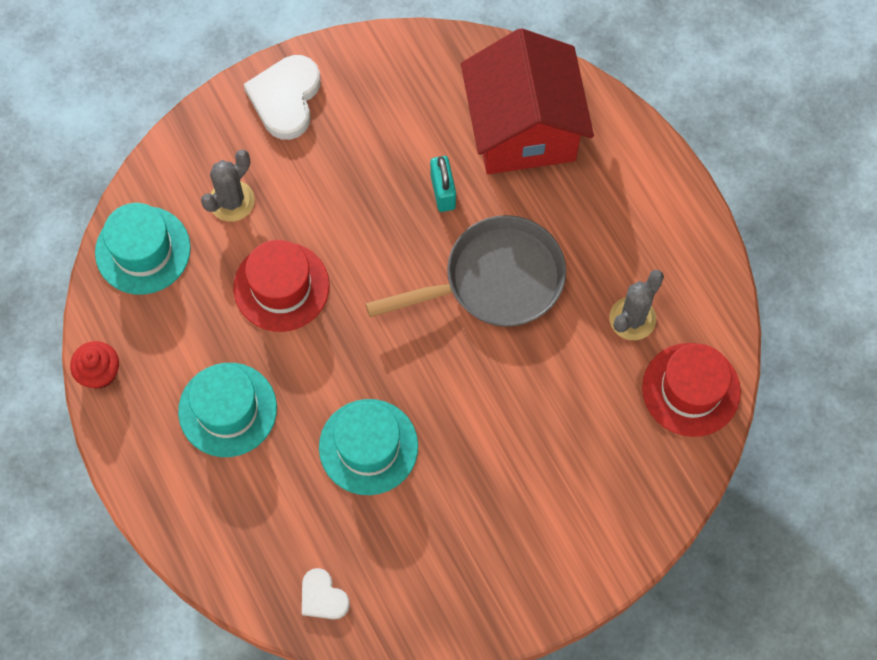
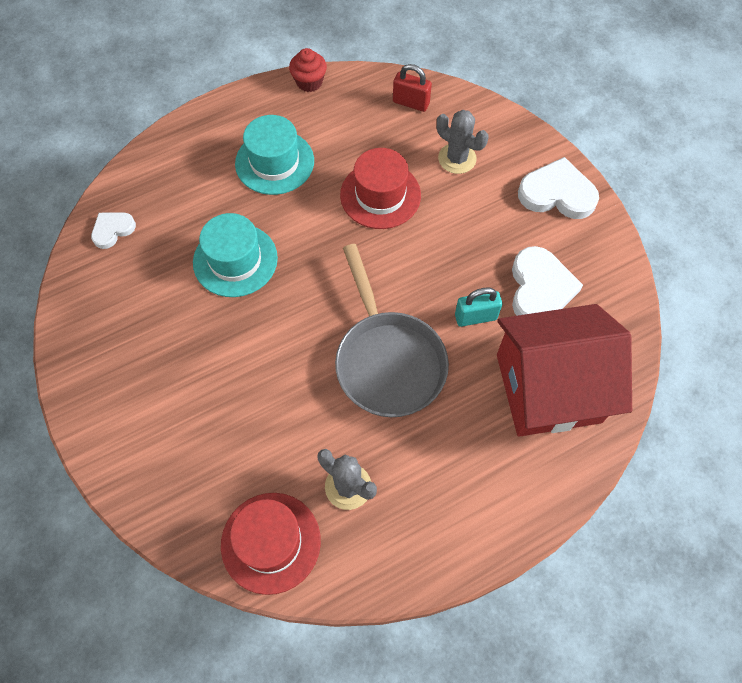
camera: 90 degrees right, 5 degrees down
(143, 250) = (411, 103): turquoise hat -> red padlock
(408, 127) = (540, 288): none -> white heart

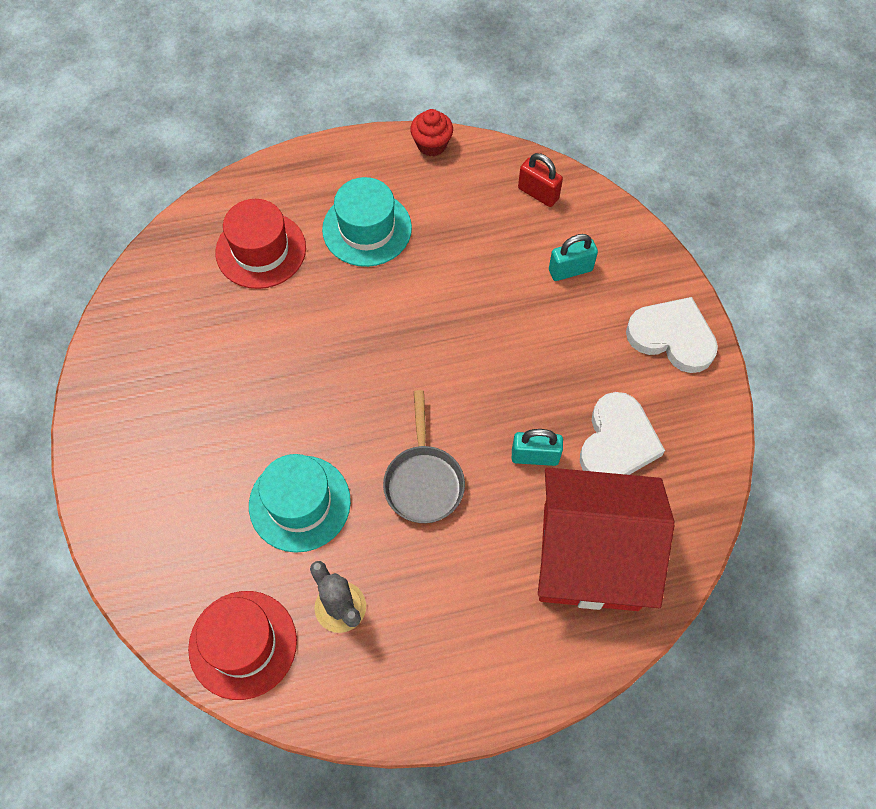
camera: 15 degrees right, 0 degrees up
(112, 230) = (174, 265): white heart -> none
(235, 260) = (293, 329): turquoise hat -> turquoise hat (299, 503)
(380, 195) = (471, 293): red hat -> red hat (261, 250)
(387, 360) = (423, 481): grey pan -> grey pan, size x0.65
(457, 158) = (570, 270): grey cactus -> turquoise padlock

